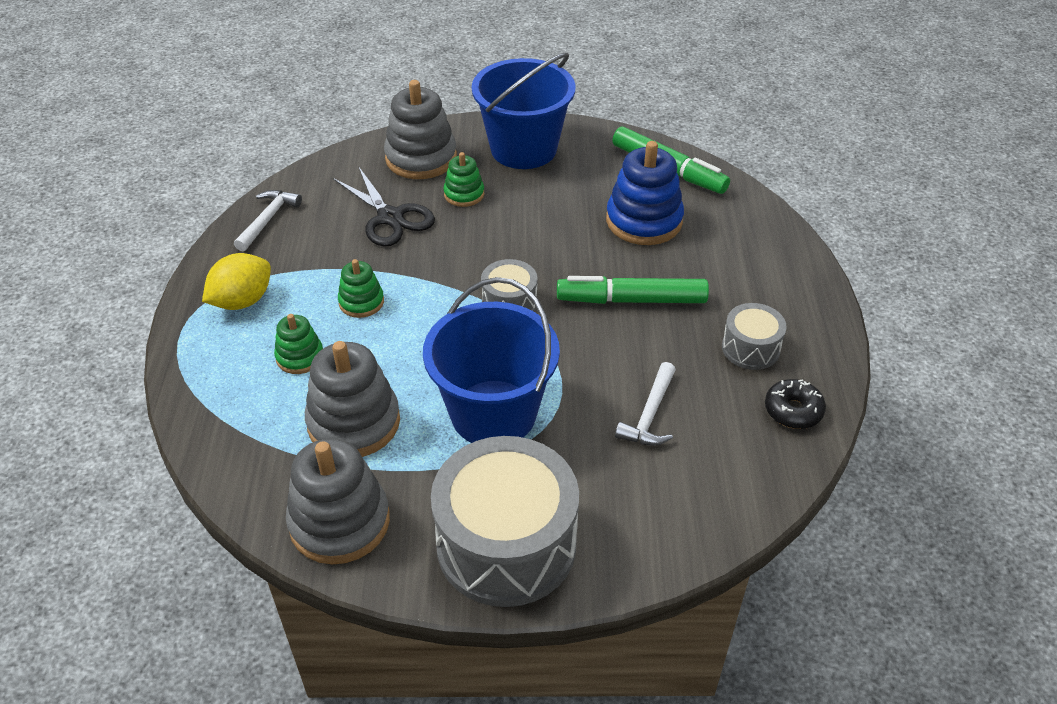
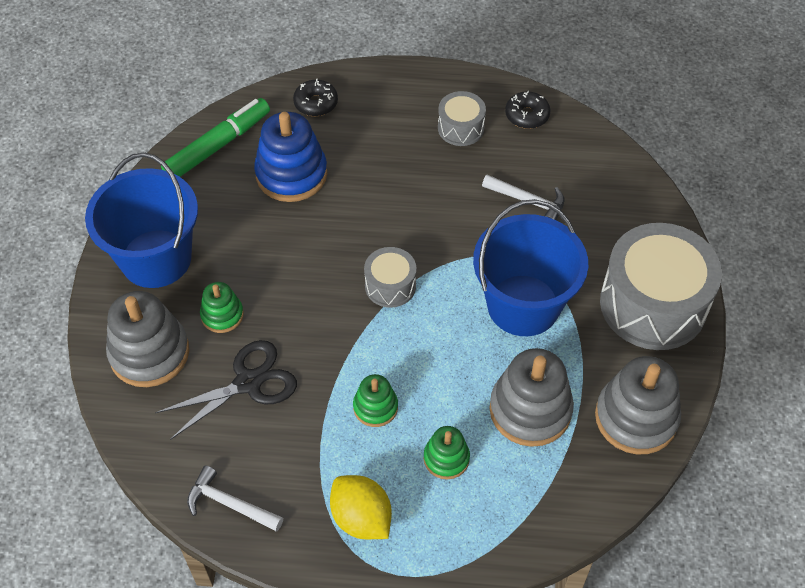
camera: 85 degrees left, 10 degrees up
(631, 300) = (396, 196): green marker -> none
(749, 229) = (316, 103): none -> black donut

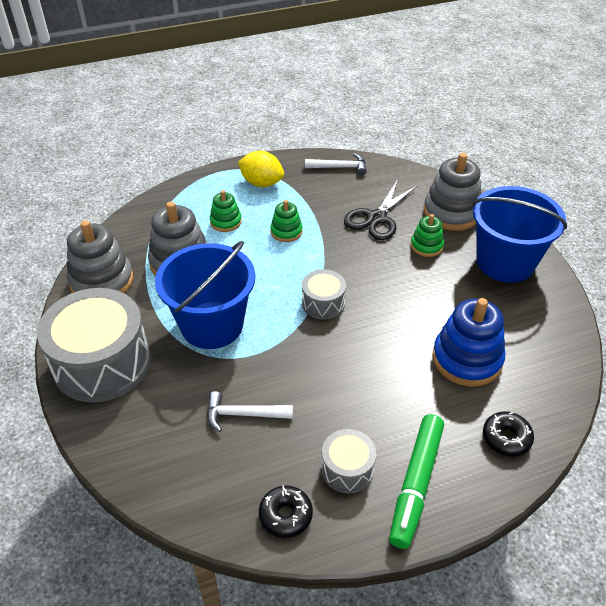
camera: 155 degrees right, 10 degrees down
(218, 146) = (549, 360): green marker -> green marker (415, 484)

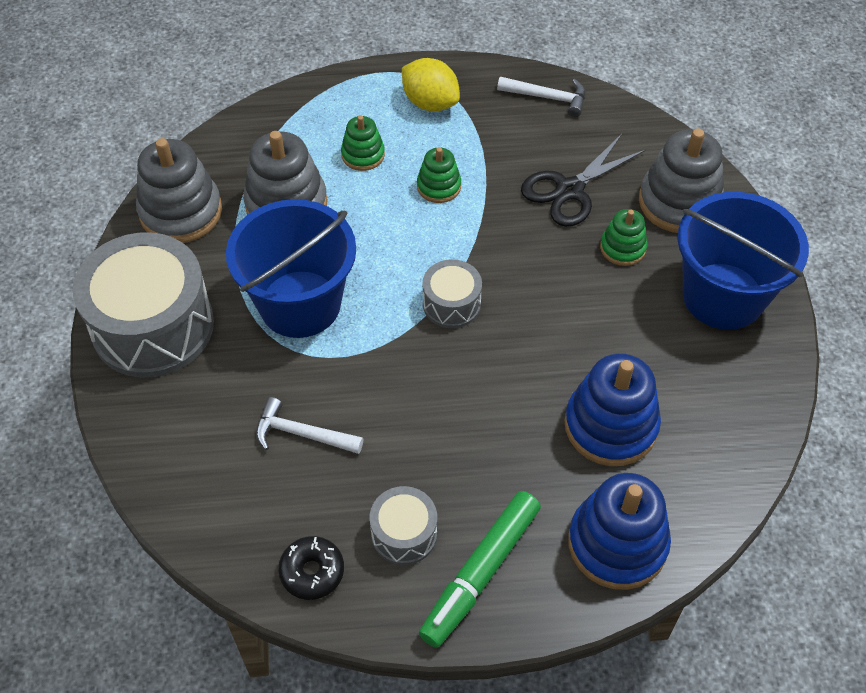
camera: 15 degrees right, 10 degrees up
(506, 438) = (617, 543): black donut -> blue stacking toy

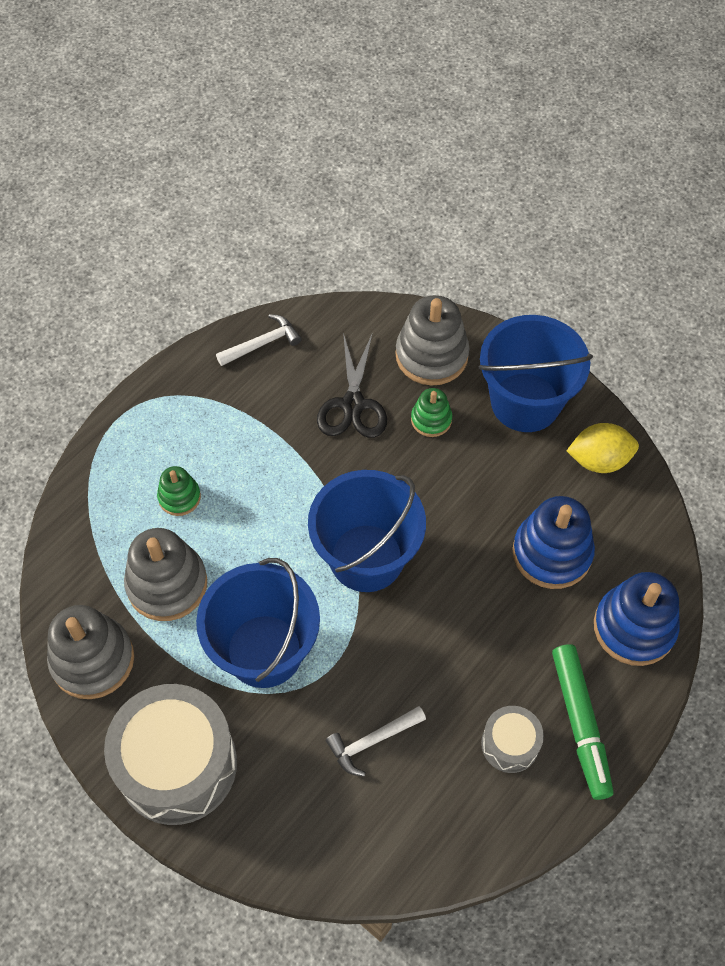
camera: 45 degrees left, 5 degrees up
(312, 572) = (483, 825): black donut -> none
(430, 103) = (182, 415): yellow lemon -> yellow lemon (599, 460)
(439, 186) = (261, 476): green stacking toy -> none
(451, 304) = (366, 558): grey drum -> blue bucket

